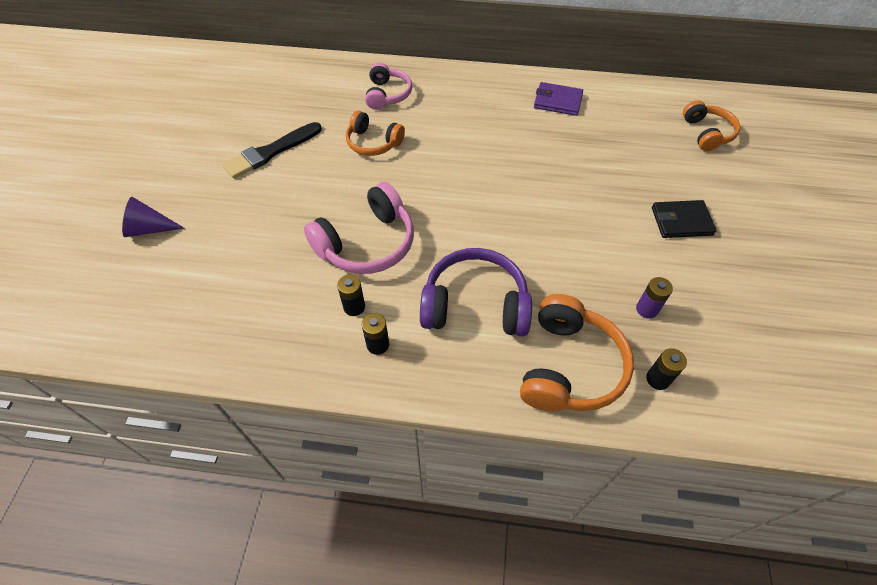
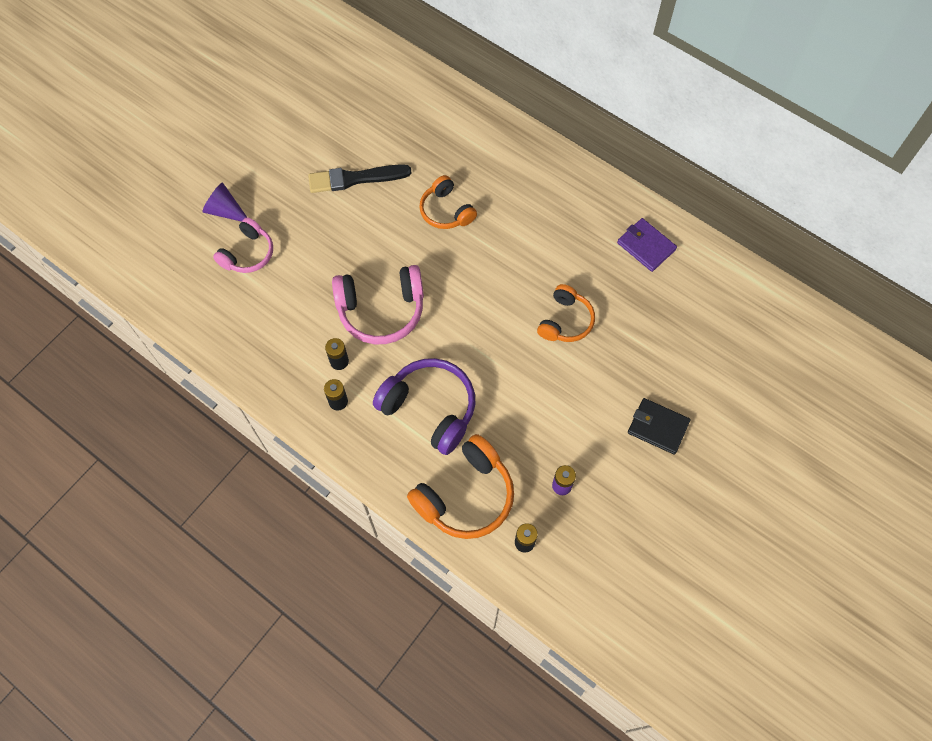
camera: 30 degrees right, 10 degrees up
(387, 94) = (491, 162): pink headphones -> pink headphones (248, 254)
(707, 133) = (763, 353): orange headphones -> orange headphones (565, 321)

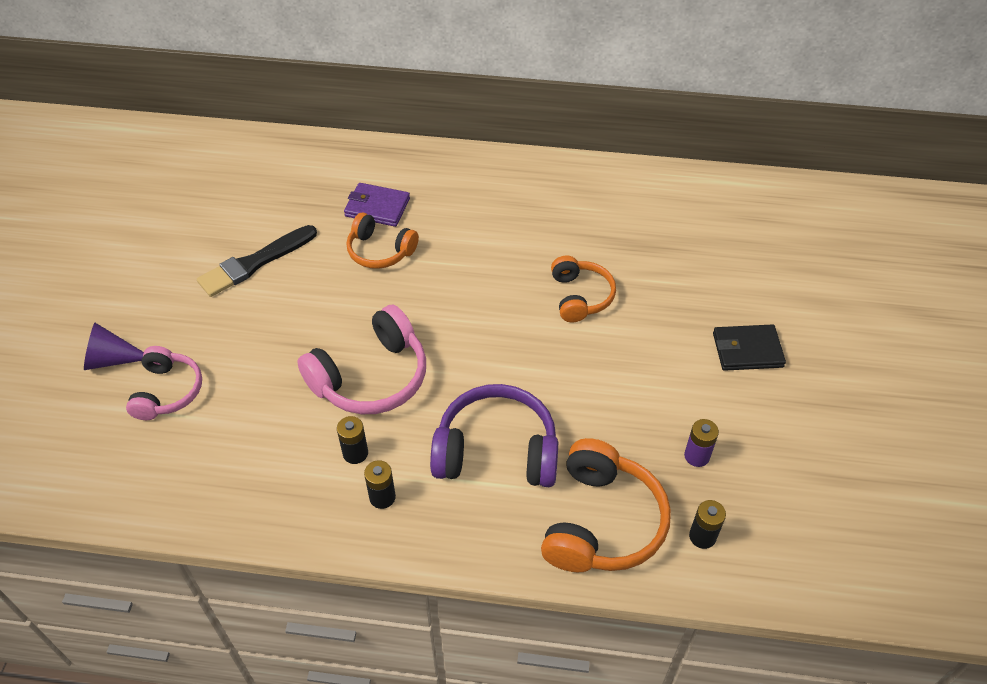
camera: 30 degrees left, 15 degrees down
(646, 246) = (609, 197): purple wallet -> purple wallet (377, 207)

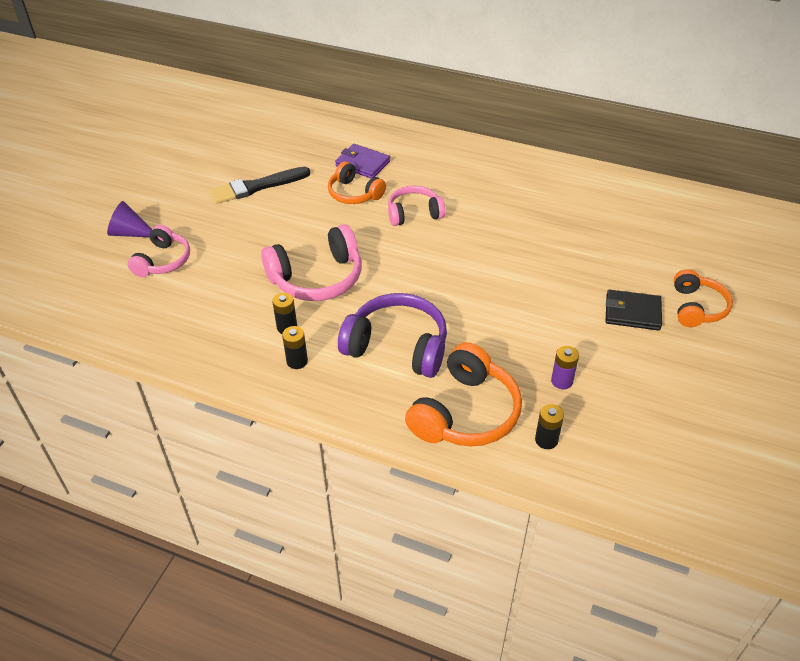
camera: 15 degrees right, 5 degrees down
(460, 265) = (414, 213): none -> pink headphones
(580, 296) = (503, 250): orange headphones -> orange headphones (697, 307)

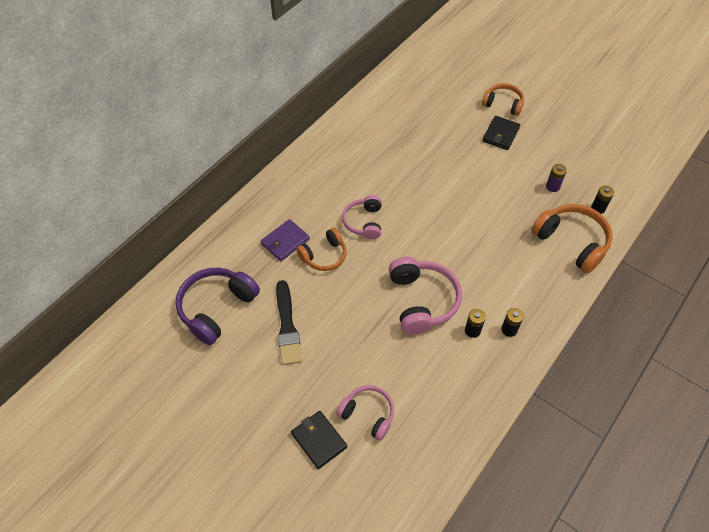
camera: 75 degrees left, 10 degrees up
(130, 233) = (319, 440): purple cone -> black wallet
(397, 346) = (506, 265): purple headphones -> purple headphones (216, 308)

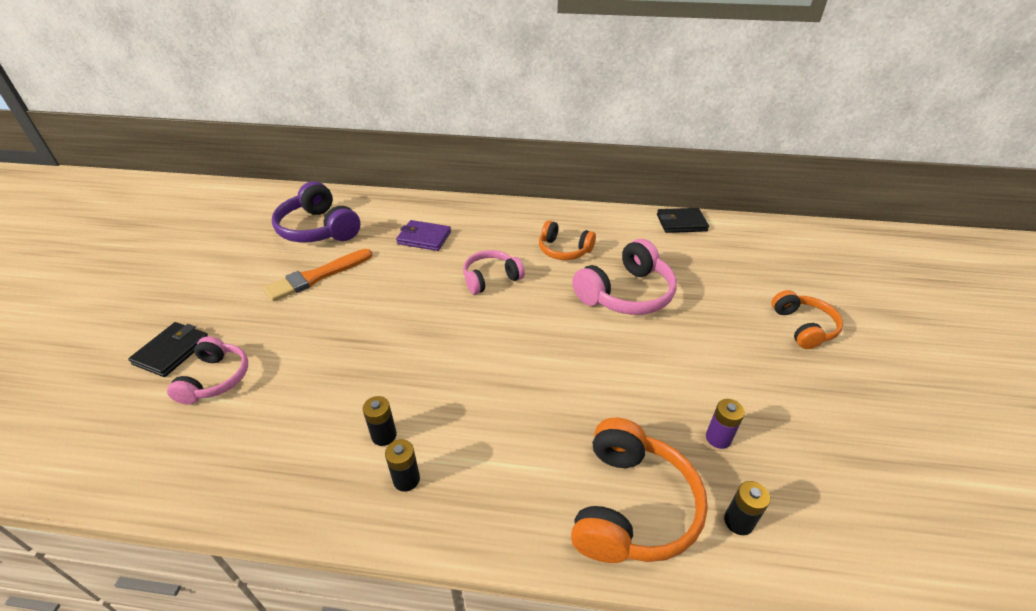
camera: 60 degrees right, 15 degrees down
(216, 308) = (318, 229): purple headphones -> purple headphones turned 135 degrees counterclockwise
(287, 326) = (317, 276): black brush -> orange brush
(324, 256) = (423, 268): orange headphones -> orange headphones (564, 250)
(422, 301) = (406, 366): pink headphones -> pink headphones (626, 294)
(500, 134) = (747, 344): black wallet -> black wallet (681, 223)

